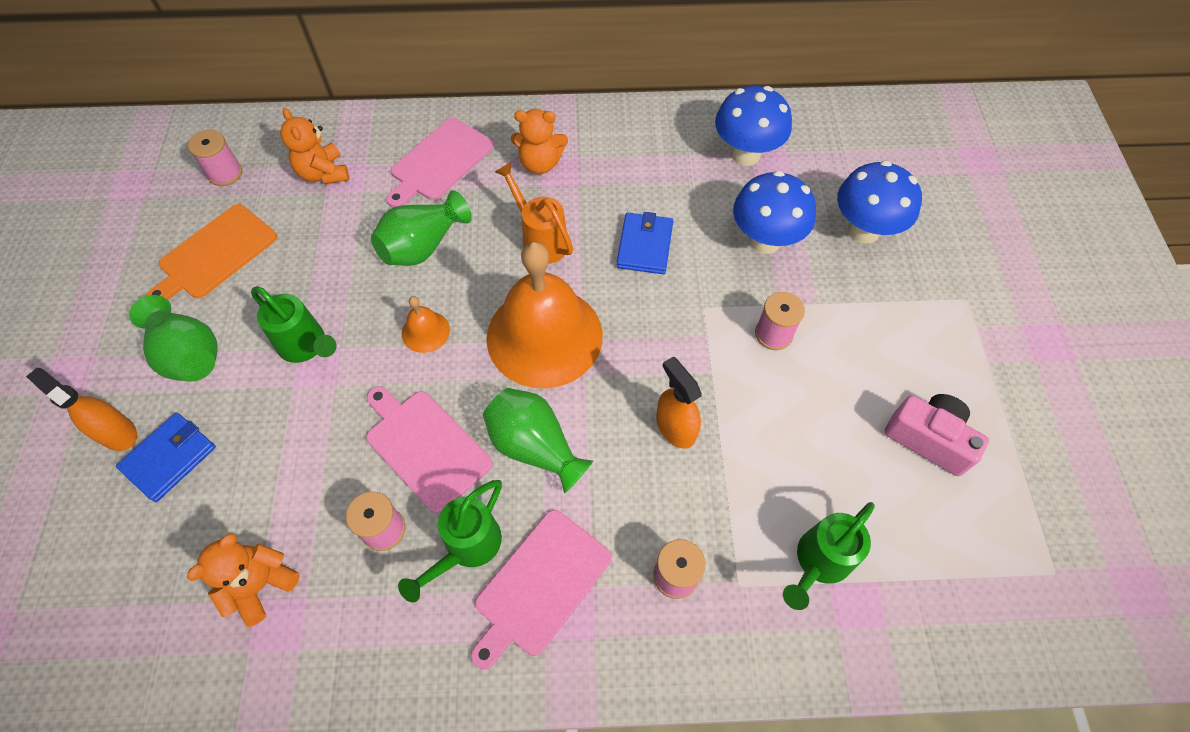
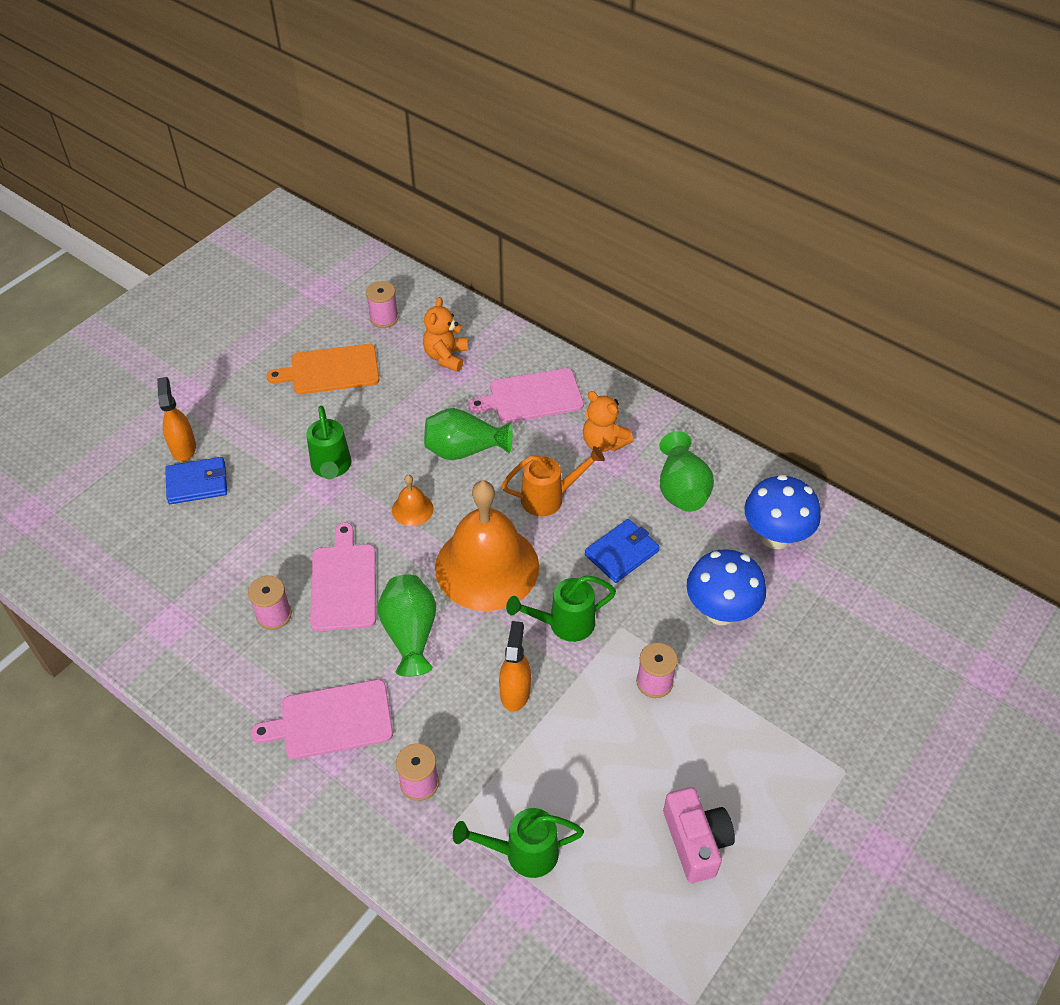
camera: 40 degrees right, 10 degrees down
(189, 355) = (260, 426): green vase -> green vase (681, 489)
(260, 585) = (180, 594): orange teddy bear -> none
(466, 548) = (310, 664): green watering can -> green watering can (564, 624)
(540, 239) = (549, 498): orange watering can -> orange watering can turned 75 degrees clockwise
(863, 230) = (813, 659): blue mushroom -> none

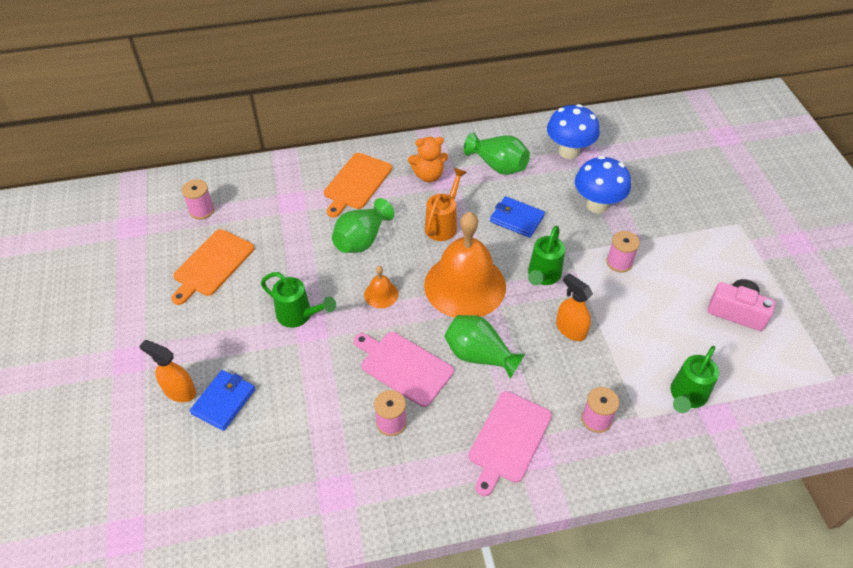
camera: 50 degrees left, 0 degrees up
(446, 357) = (274, 201): orange teddy bear -> none
(532, 397) = (356, 183): pink cutting board -> orange cutting board
(621, 553) = (517, 219): blue wallet -> blue wallet turned 60 degrees counterclockwise

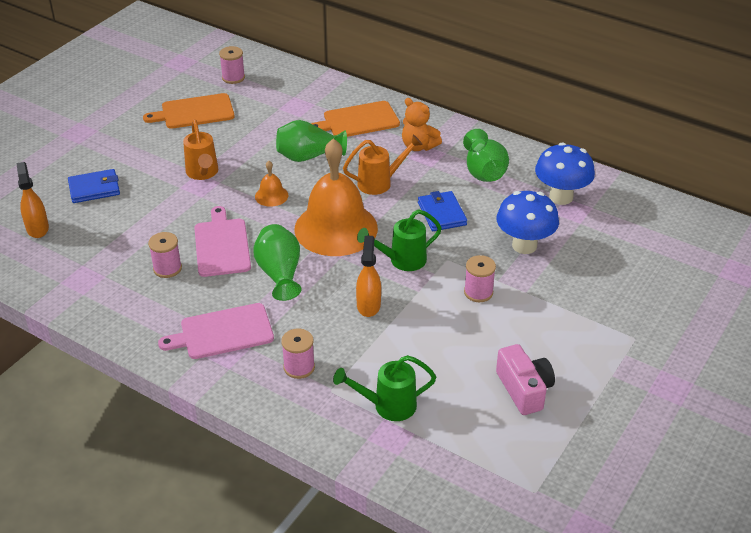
camera: 45 degrees right, 10 degrees down
(179, 391) = (80, 167): orange spray bottle -> orange spray bottle (37, 228)
(299, 315) = (203, 173): green watering can -> orange watering can

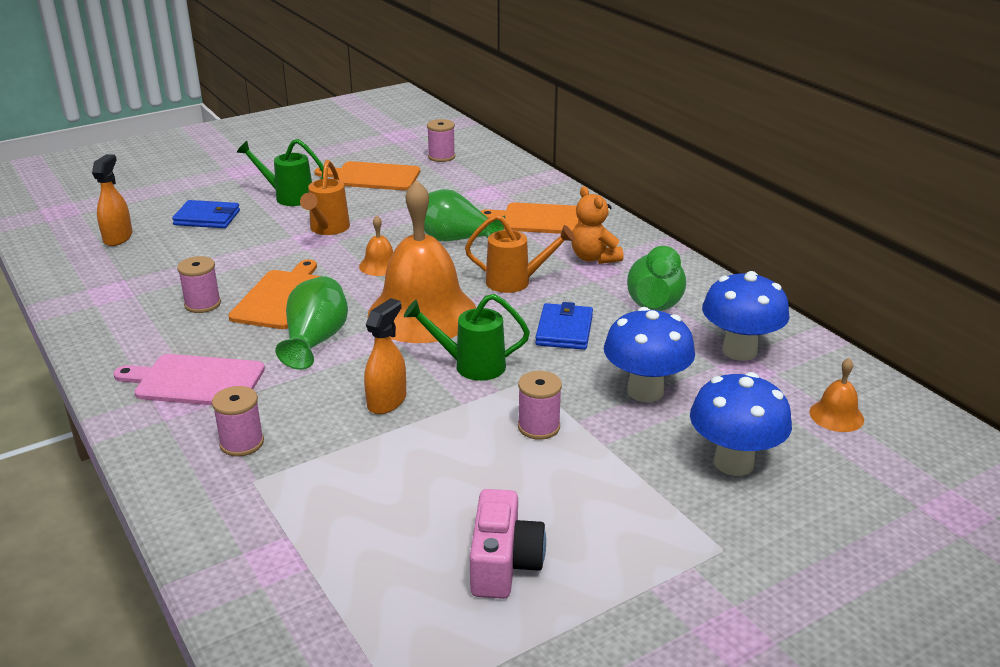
camera: 25 degrees right, 10 degrees down
(221, 245) = (280, 297): pink cutting board -> orange cutting board
(387, 406) = (304, 522): green watering can -> green watering can (288, 197)
(606, 280) = (733, 463): none -> blue mushroom
(643, 228) = (836, 415): none -> orange bell

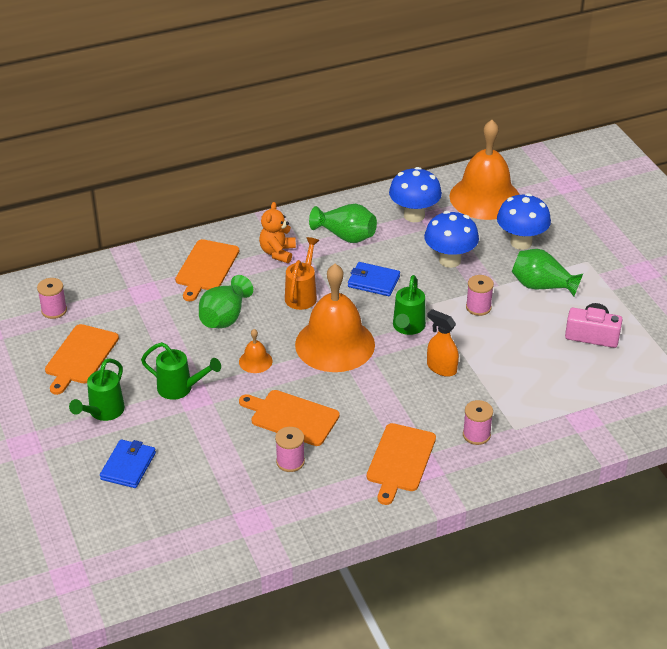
camera: 80 degrees left, 10 degrees up
(118, 238) = (149, 525): orange spray bottle -> none
(195, 381) = (400, 460): pink cutting board -> orange cutting board
(315, 341) = (360, 399): green vase -> green vase (542, 286)
(327, 229) = (180, 388): orange watering can -> green watering can
(594, 258) = (277, 252): orange teddy bear -> orange teddy bear turned 120 degrees clockwise
(836, 415) = (485, 197): orange bell -> orange bell, size x2.40

